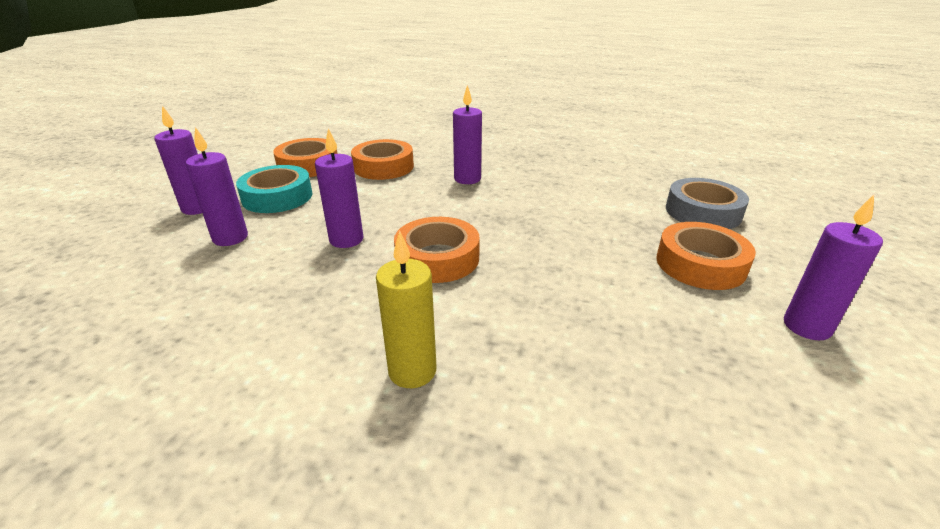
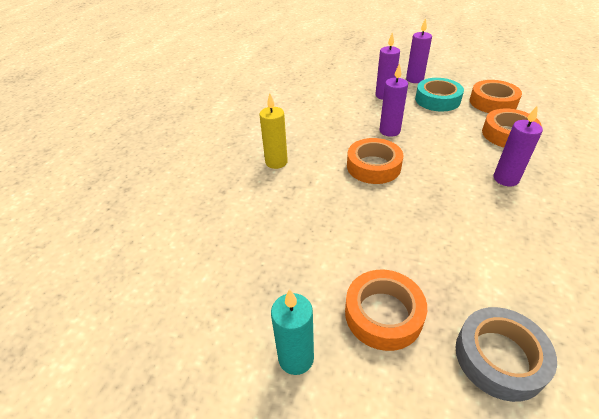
camera: 95 degrees right, 10 degrees up
(806, 326) = (296, 358): purple candle -> turquoise candle

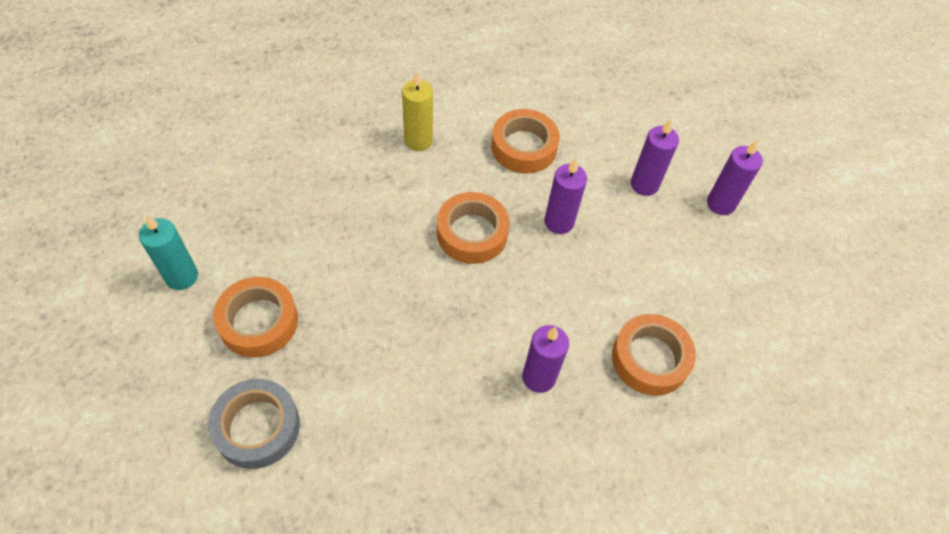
camera: 50 degrees right, 15 degrees up
(437, 100) = (681, 250): turquoise tape -> none
(493, 102) = (729, 320): orange tape -> orange tape (524, 147)

